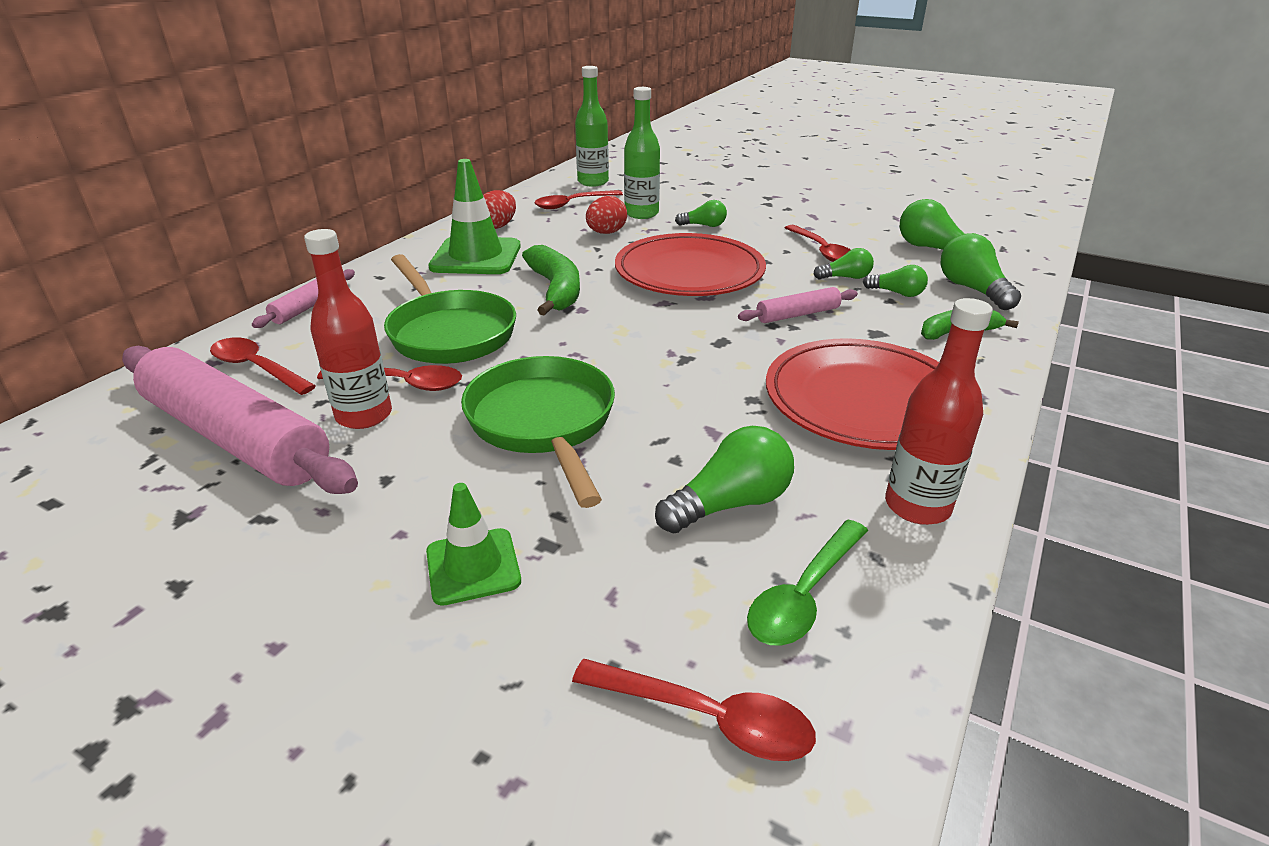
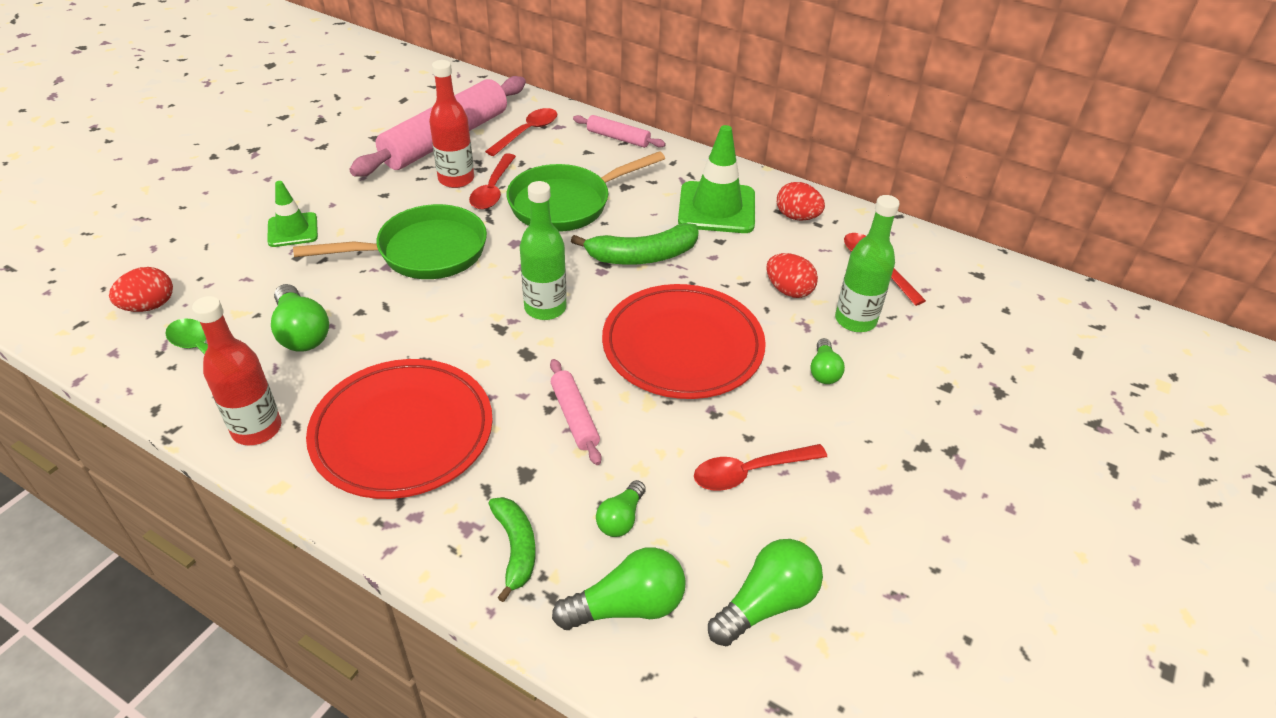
camera: 90 degrees right, 10 degrees up
(593, 182) = (962, 284): green bottle -> green bottle (545, 308)
(706, 717) = (149, 306): red spoon -> red egg
(845, 277) = (667, 478): green light bulb -> none

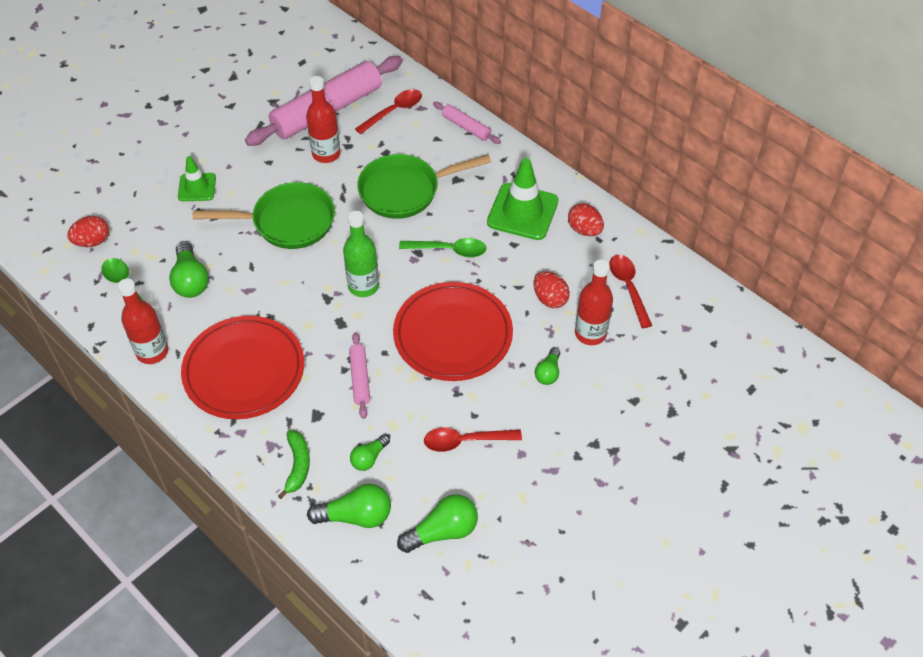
camera: 15 degrees right, 10 degrees up
(493, 189) = (352, 168): red spoon -> none
(642, 256) = (449, 250): green banana -> green spoon
(855, 320) = (590, 333): green bottle -> red bottle

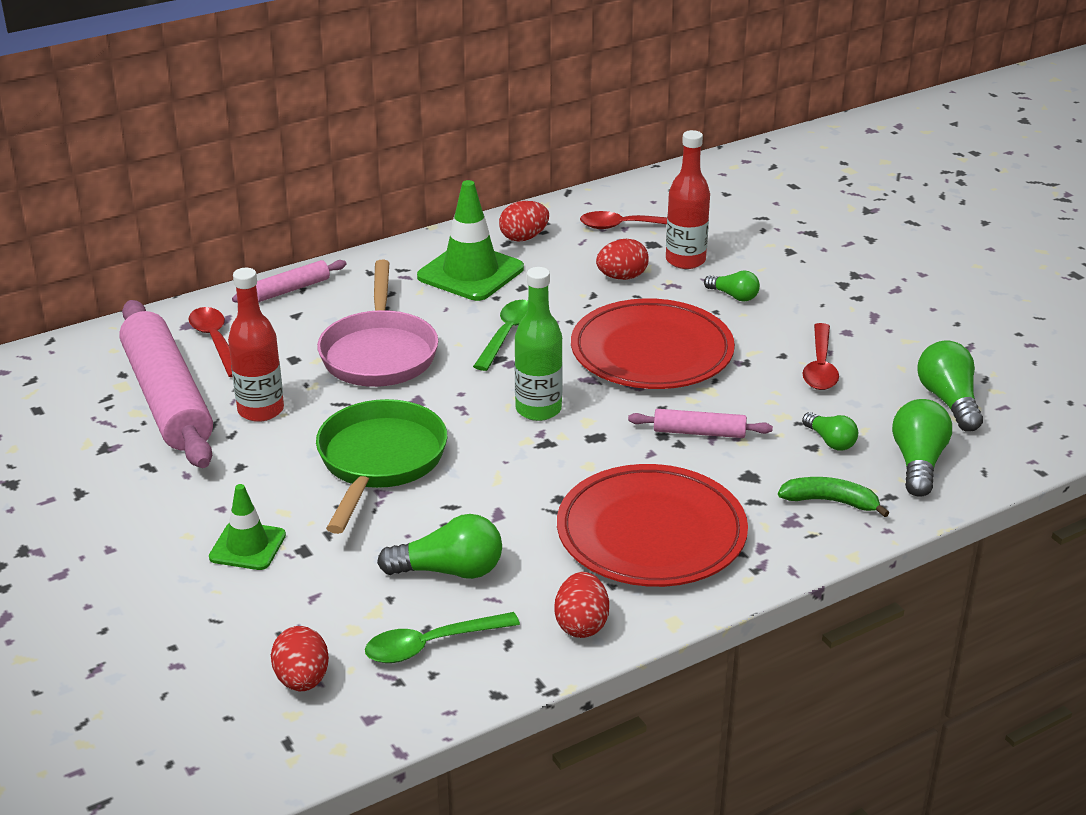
camera: 75 degrees left, 20 degrees down
(152, 352) = (581, 625): red bottle -> red egg
(405, 191) = (379, 353): green pan -> pink pan

